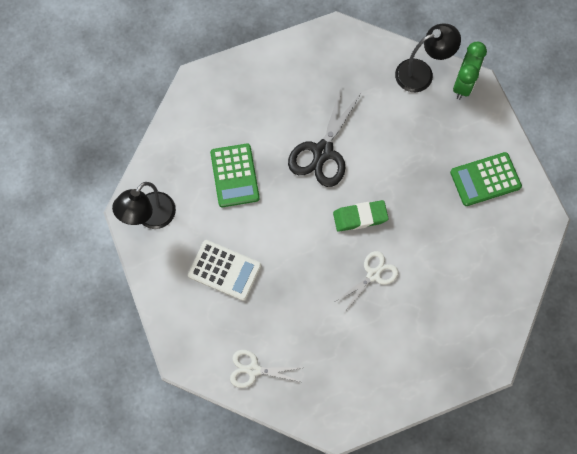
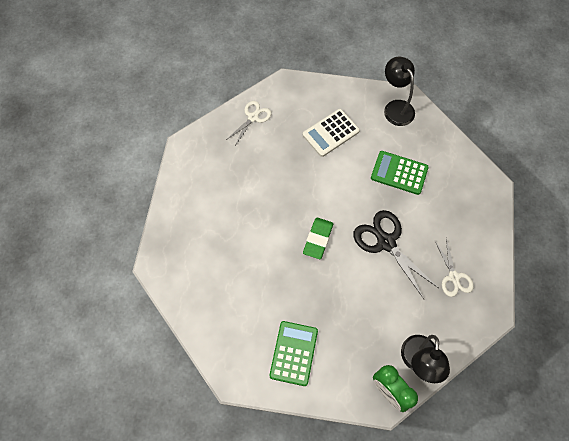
camera: 120 degrees right, 5 degrees down
(373, 274) = (269, 224): white scissors -> white scissors (454, 277)

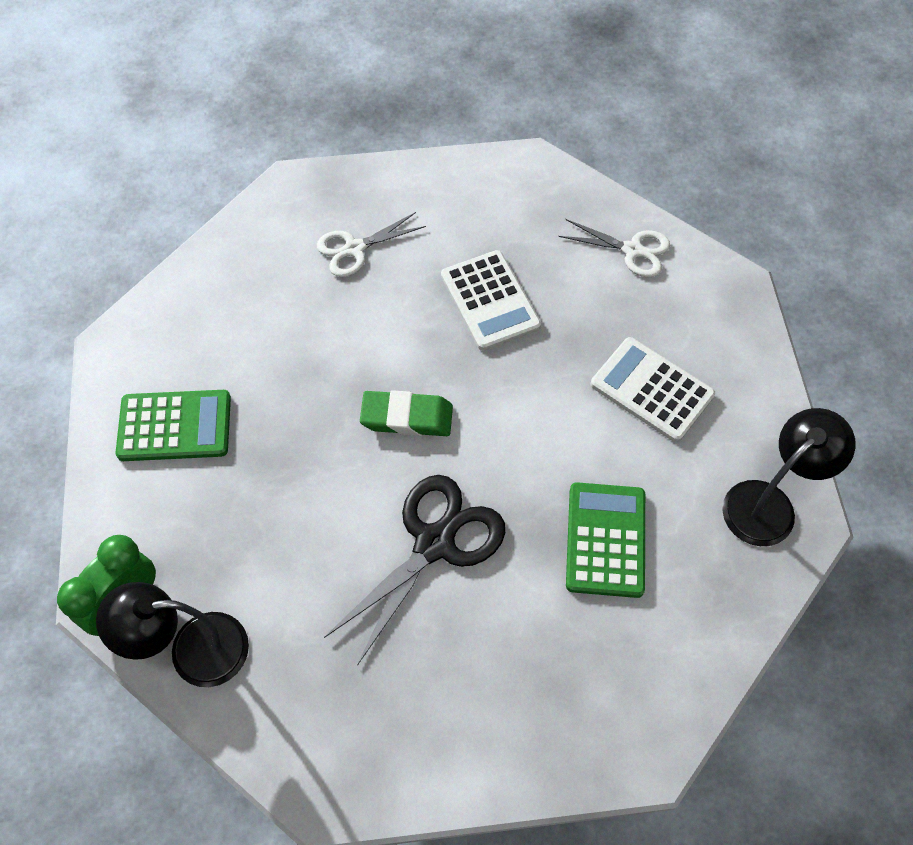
camera: 75 degrees right, 5 degrees down
(262, 186) = (490, 301): none -> white calculator
(454, 277) = (390, 695): white scissors -> white scissors (354, 249)

